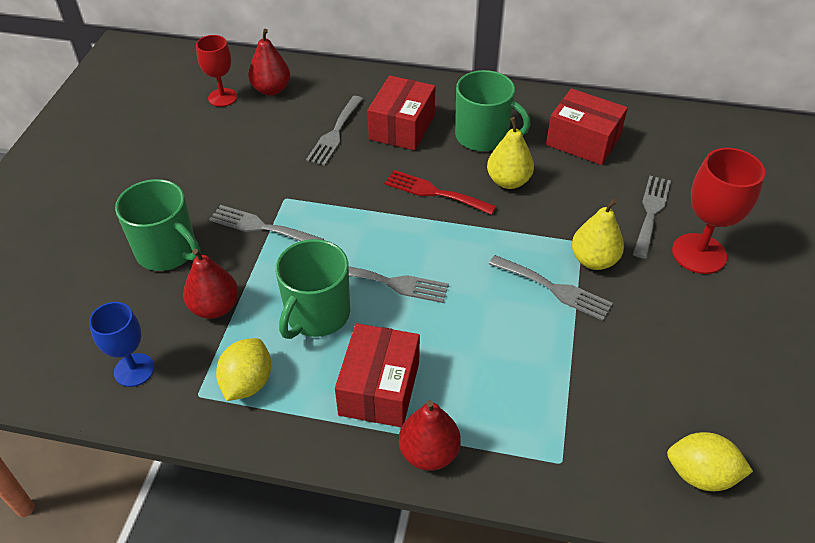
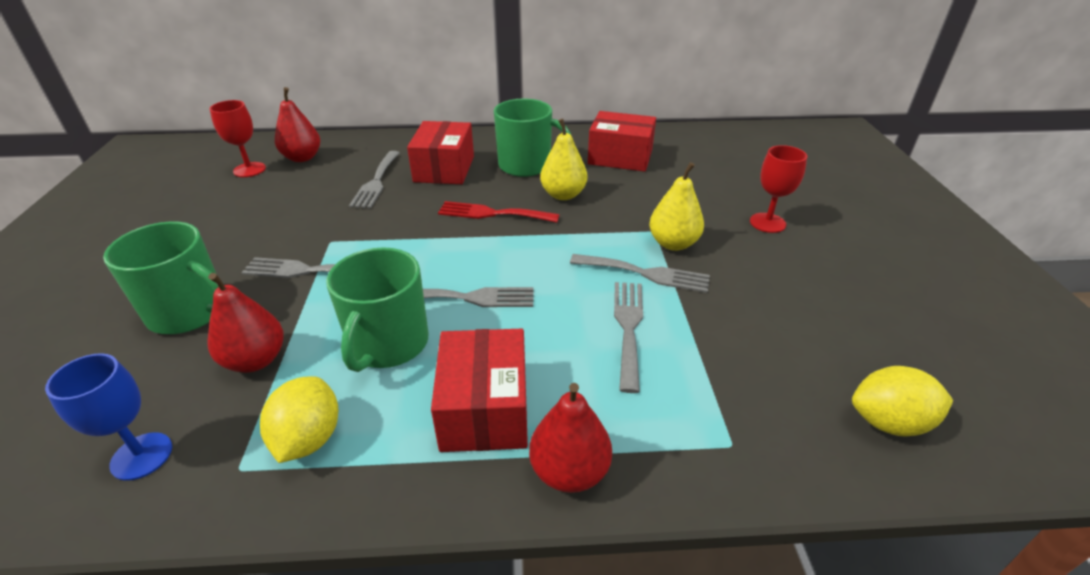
camera: 15 degrees left, 10 degrees down
(651, 212) = (707, 199): grey fork -> grey fork (628, 327)
(699, 253) = (767, 223): red goblet -> red goblet, size x0.65

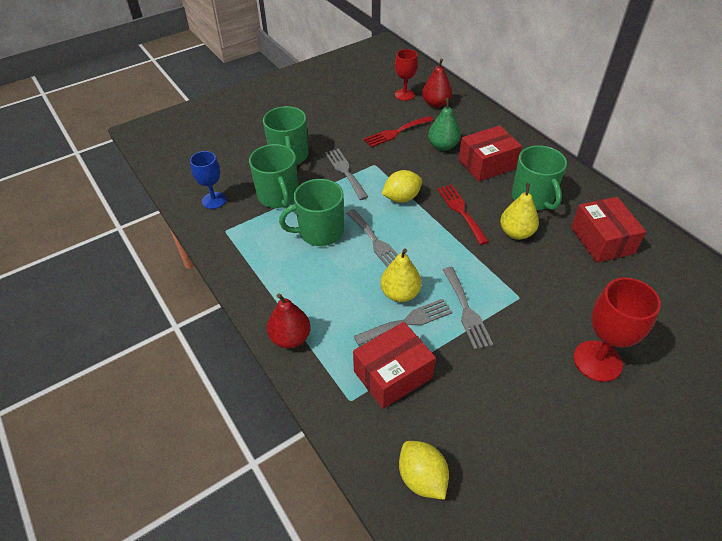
camera: 60 degrees right, 10 degrees up
(255, 360) = (278, 196): red pear -> green mug
(302, 202) = (396, 132): none -> red fork
(309, 438) = (251, 241): yellow lemon -> yellow lemon (401, 198)
(376, 182) = (443, 146): grey fork -> green pear
(484, 409) = (305, 289): red box -> red box (392, 374)
(673, 243) = (514, 313): yellow pear -> yellow pear (400, 293)
(767, 223) = (597, 361): red goblet -> red goblet, size x1.53

